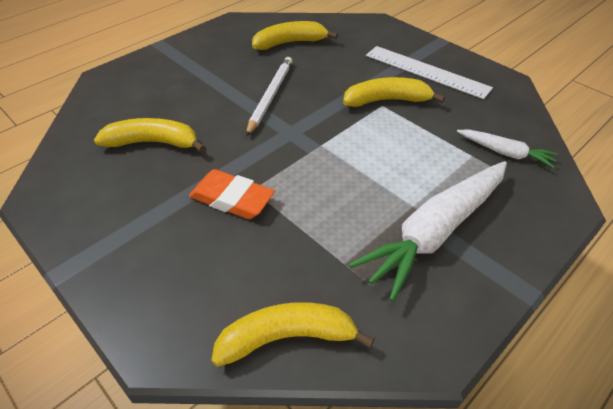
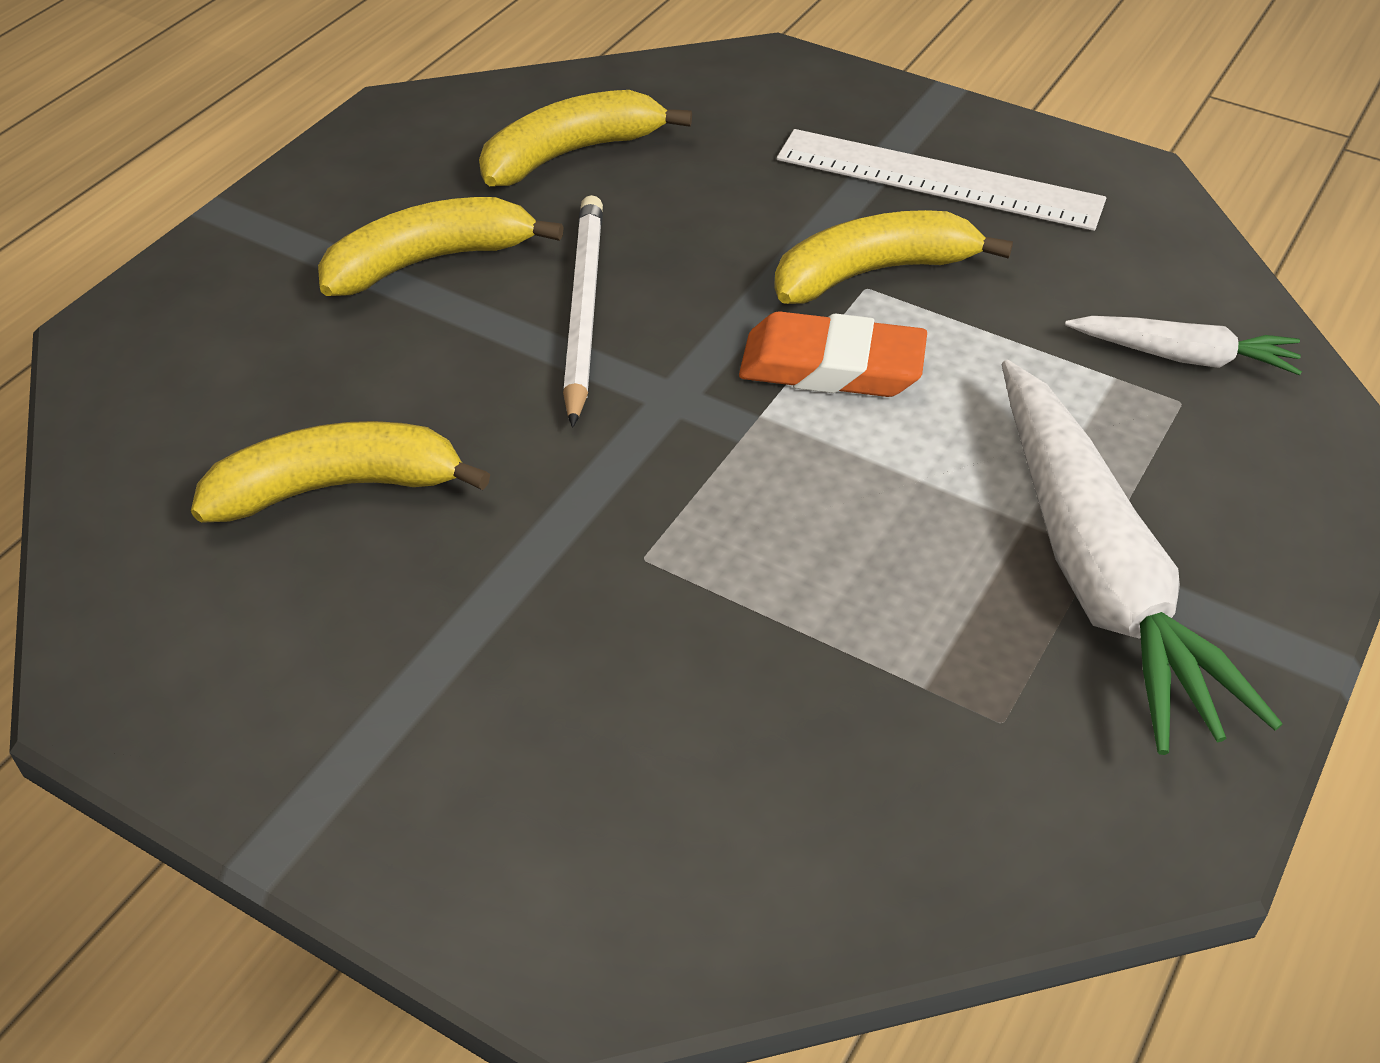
camera: 15 degrees left, 0 degrees up
(232, 199) = (603, 591): orange eraser -> orange eraser (831, 367)
(287, 338) = (866, 877): yellow banana -> yellow banana (430, 261)
(435, 232) = (1096, 572): white carrot -> white carrot turned 45 degrees counterclockwise

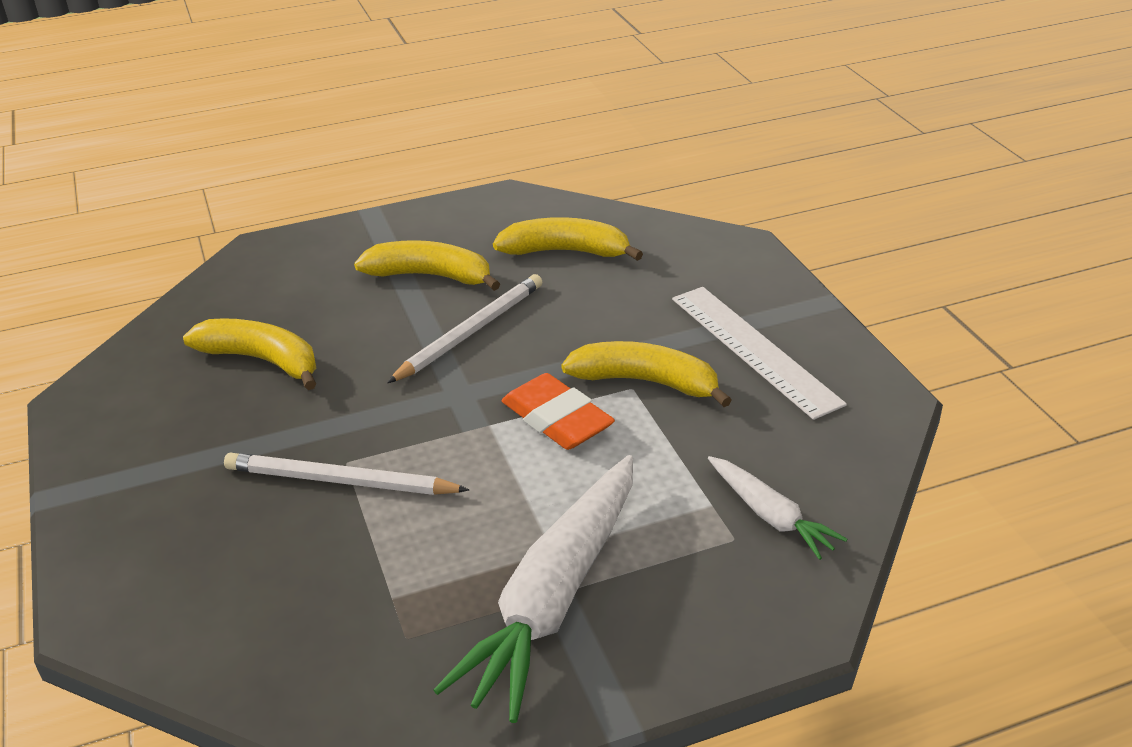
camera: 40 degrees right, 10 degrees down
(670, 586) = (340, 481): none -> white pencil

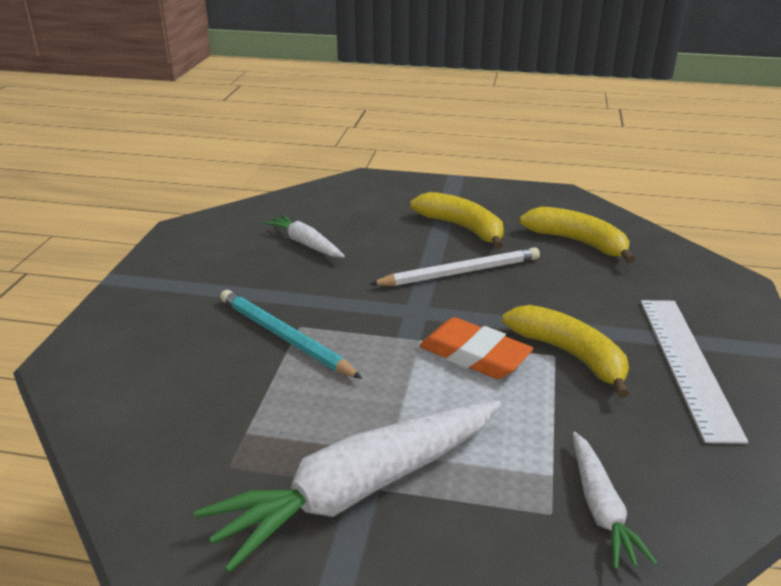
camera: 30 degrees right, 5 degrees down
(262, 360) = (305, 244): yellow banana -> white carrot
(340, 481) = (284, 337): white pencil -> turquoise pencil
(557, 419) = (474, 355): orange eraser -> orange eraser turned 45 degrees counterclockwise

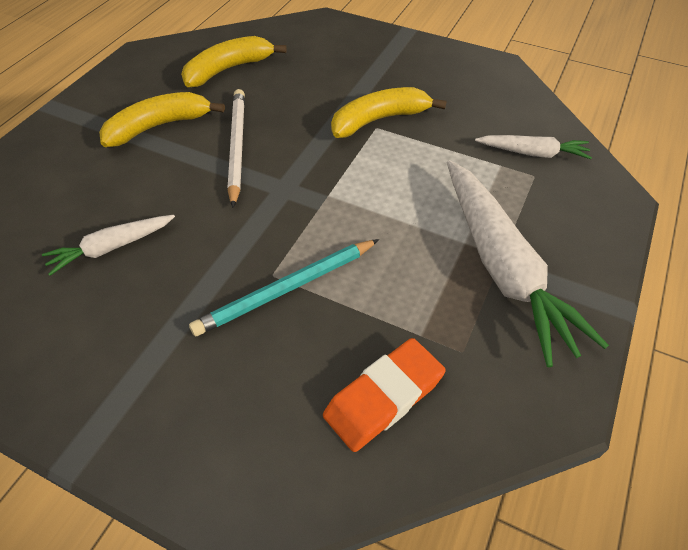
camera: 75 degrees left, 20 degrees up
(474, 355) = (362, 168): orange eraser -> orange eraser (384, 397)
(687, 364) = (407, 73): white ruler -> none

